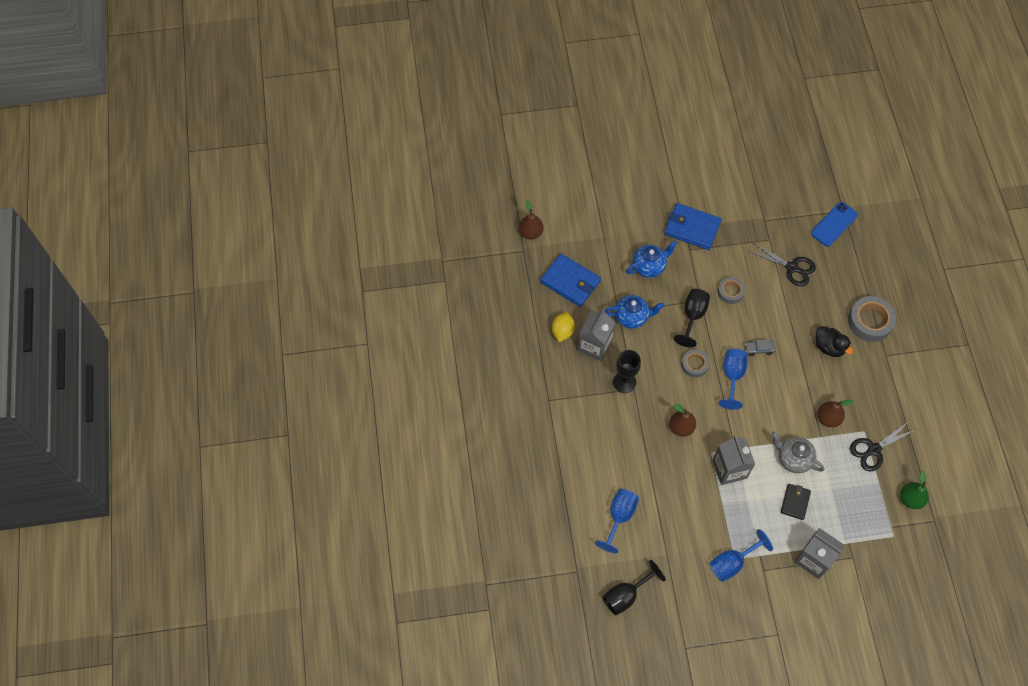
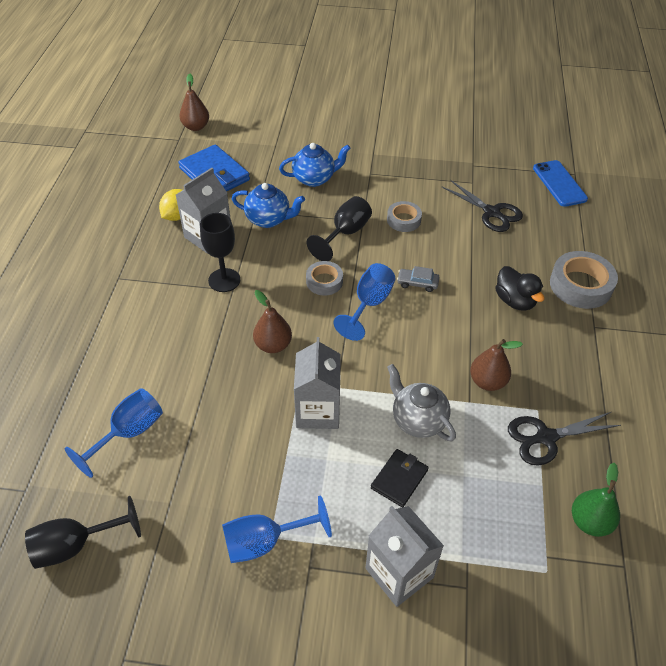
camera: 15 degrees right, 15 degrees down
(692, 228) = (382, 156): blue wallet -> none
(834, 224) = (559, 183): blue phone -> blue phone turned 75 degrees counterclockwise

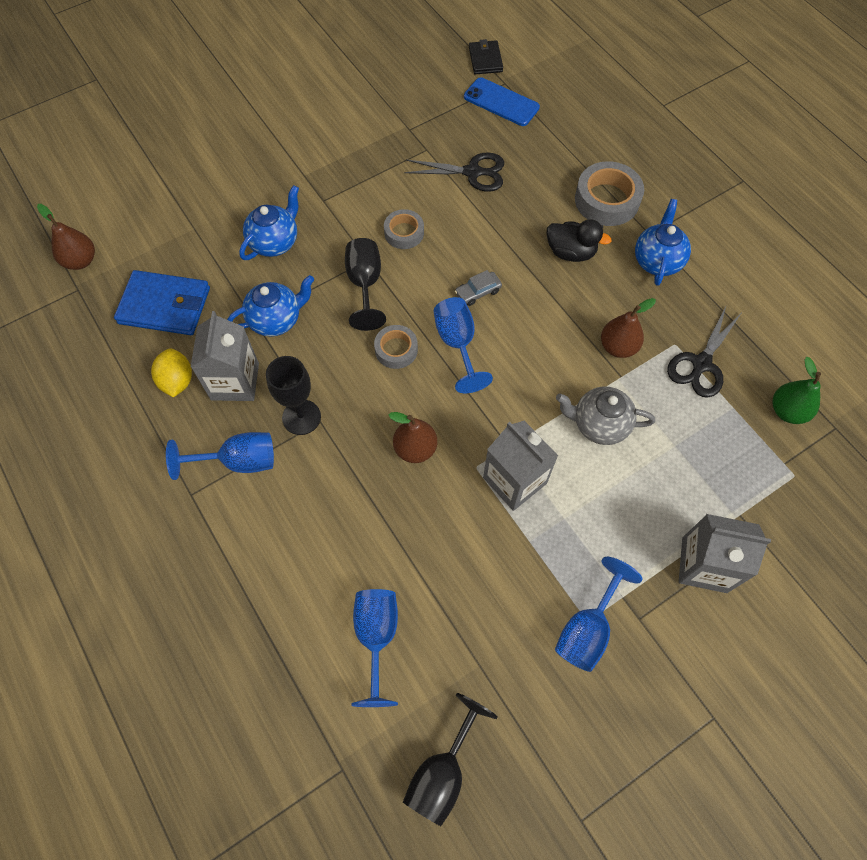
camera: 40 degrees left, 15 degrees up
(162, 279) = (238, 461): none -> blue goblet
(399, 479) = (633, 488): black wallet -> black wallet (485, 59)
(581, 347) = (657, 261): none -> blue teapot

